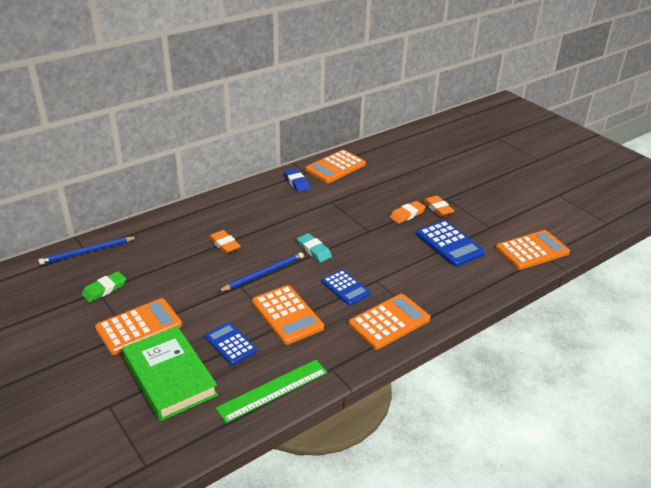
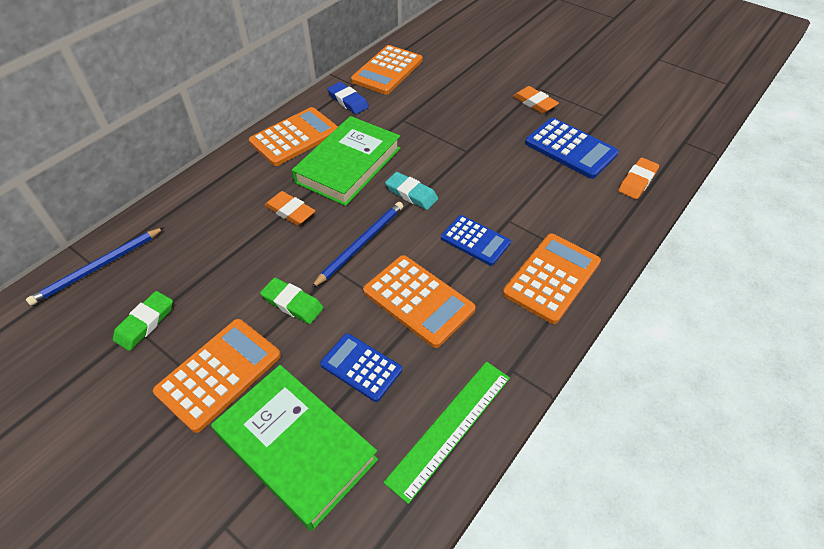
camera: 15 degrees left, 15 degrees up
(202, 298) = (292, 303): none -> green eraser
(278, 224) = (348, 165): none -> green book
(407, 214) = (502, 119): orange eraser -> orange eraser (637, 181)
(532, 250) = (667, 137): orange calculator -> orange calculator (295, 137)

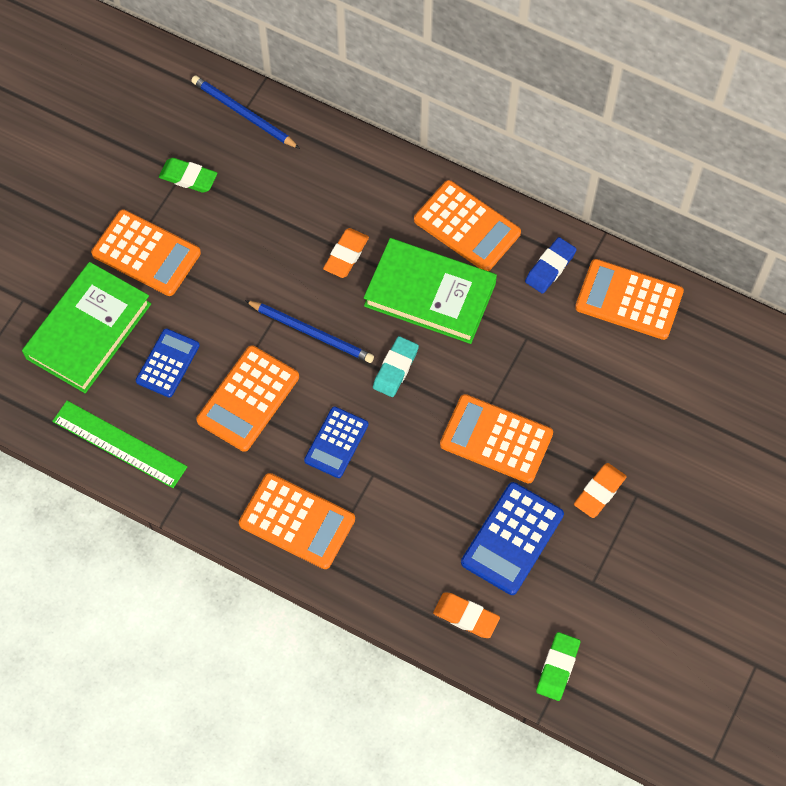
camera: 80 degrees right, 15 degrees up
(292, 303) = (228, 290): green eraser -> green eraser (557, 667)
(486, 146) = (496, 439): none -> orange calculator

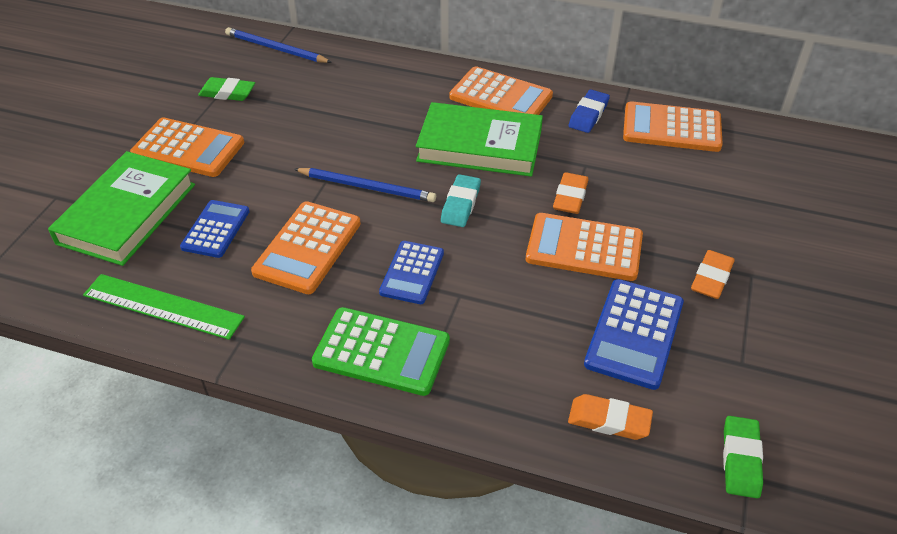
camera: 10 degrees left, 20 degrees down
(297, 521) = (381, 352): orange calculator -> green calculator
(346, 255) = (390, 128): orange eraser -> orange eraser (570, 197)

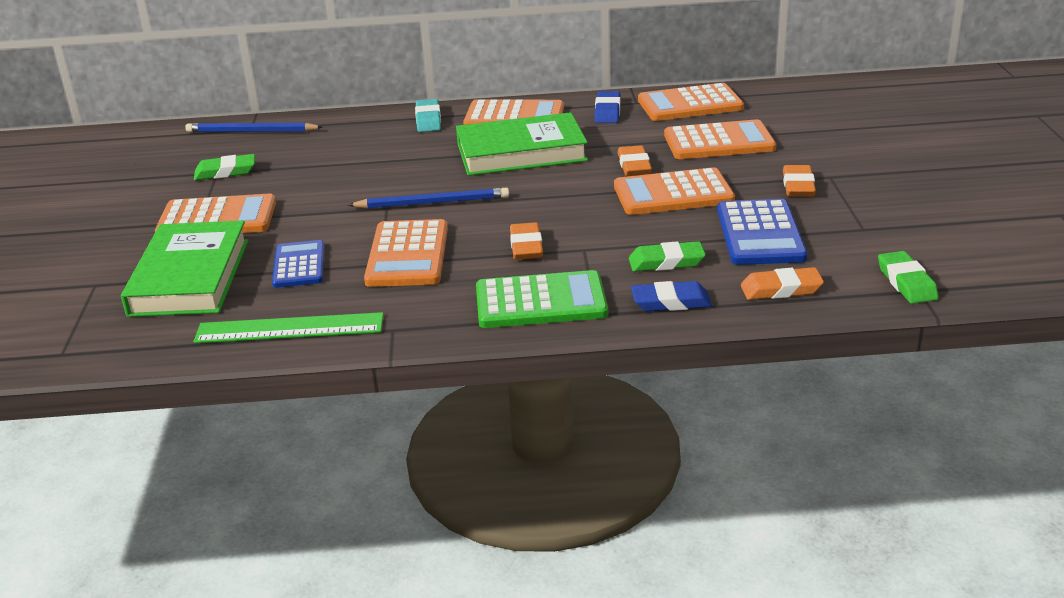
camera: 20 degrees left, 15 degrees down
(412, 273) = (526, 246): blue calculator -> orange eraser
(460, 204) = (535, 193): turquoise eraser -> turquoise eraser (428, 120)
(495, 397) = (671, 302): none -> blue eraser
(523, 340) = (666, 262): none -> green eraser
(669, 190) = (719, 142): none -> orange calculator

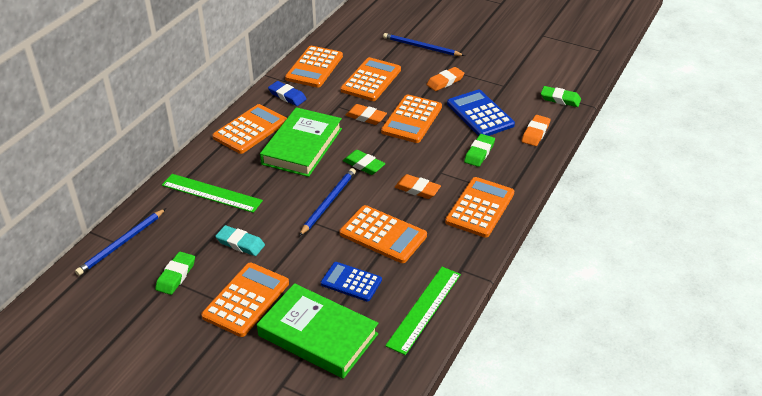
camera: 60 degrees left, 10 degrees up
(376, 140) = (211, 193): none -> green ruler
(428, 120) = (209, 162): turquoise eraser -> turquoise eraser (240, 243)
(532, 197) = (364, 165): none -> green eraser
(540, 302) = (480, 208): green calculator -> orange calculator
(671, 302) = (517, 168): blue eraser -> none
(760, 234) = (480, 114): blue calculator -> blue calculator turned 150 degrees counterclockwise
(798, 186) = (445, 81): orange eraser -> orange eraser turned 75 degrees counterclockwise
(852, 145) = (421, 47): none -> blue pencil

